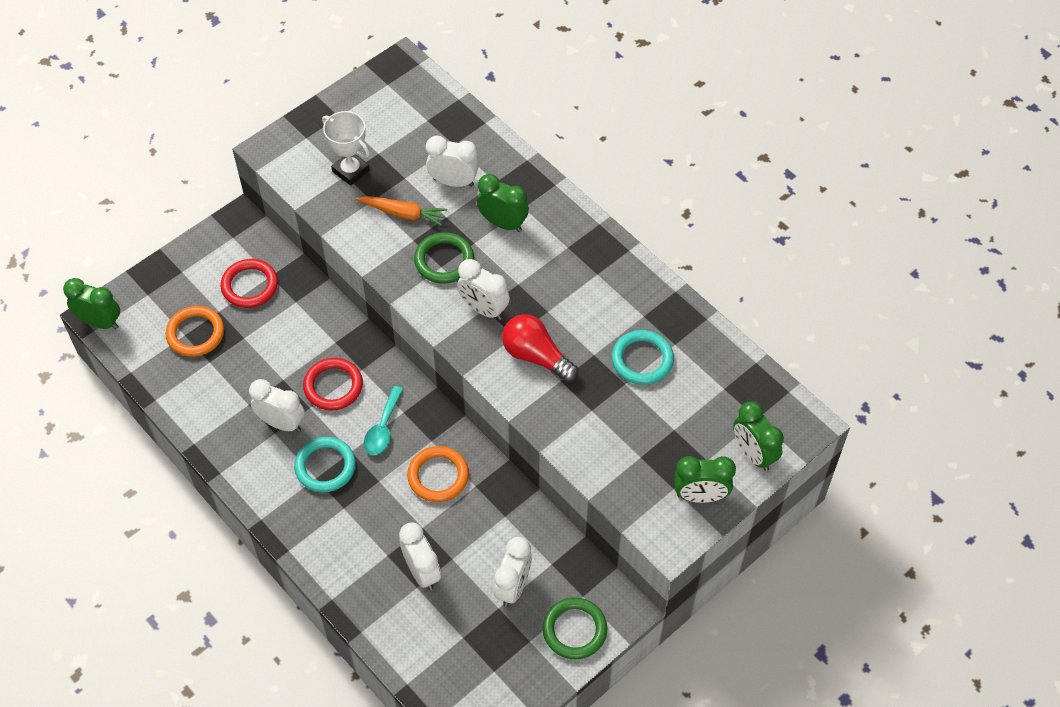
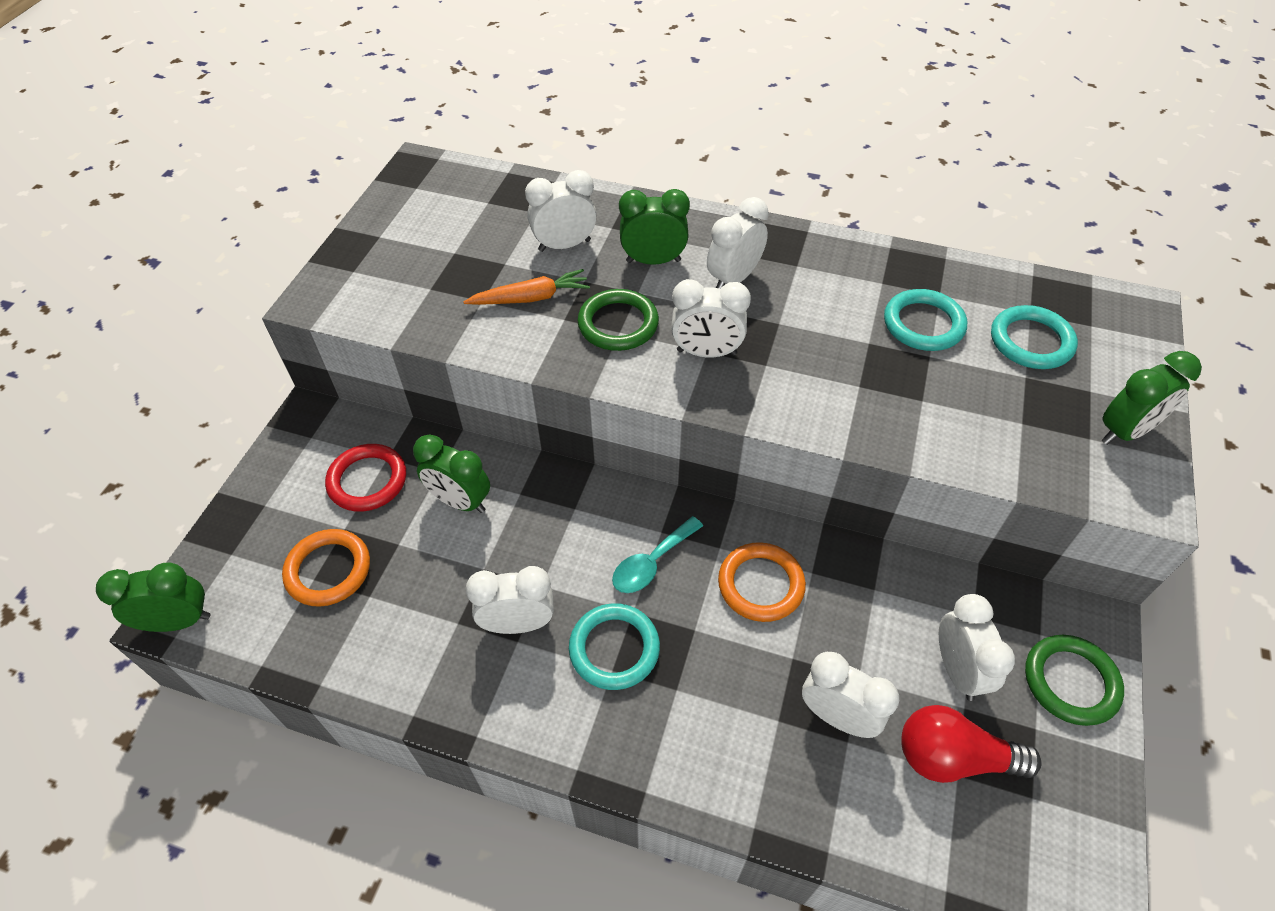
camera: 30 degrees left, 5 degrees down
(333, 386) = (554, 545): red ring -> none
(351, 171) = (433, 282): white trophy -> none
(383, 428) = (651, 563): turquoise spoon -> turquoise spoon turned 60 degrees clockwise
(536, 356) = (809, 374): red light bulb -> red light bulb (953, 757)
(545, 263) = (733, 279): none -> white clock
(703, 408) = (1031, 341): none -> turquoise ring
(753, 454) = (1126, 361): green clock -> green clock (460, 501)

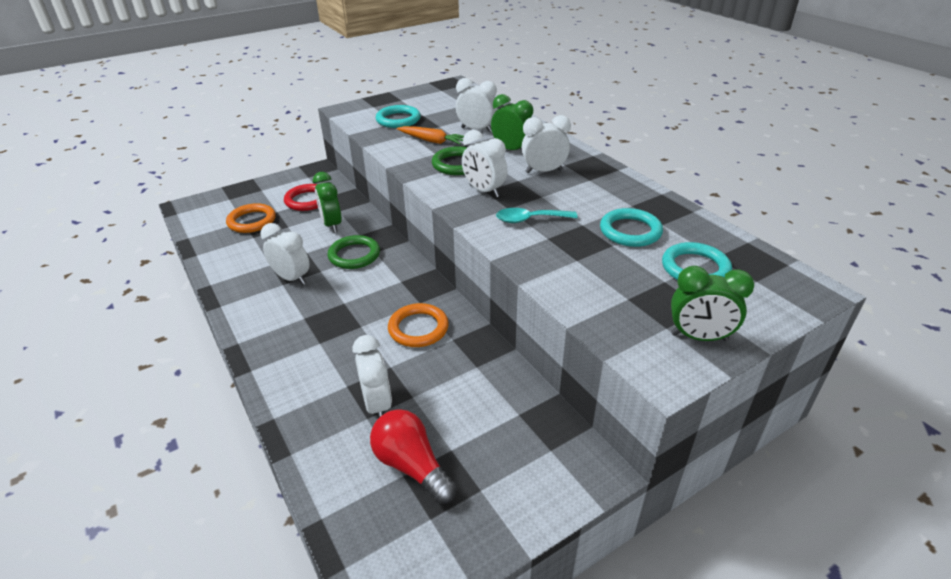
camera: 40 degrees right, 15 degrees down
(178, 621) = (184, 210): green clock -> none
(614, 649) = (316, 311): turquoise ring -> turquoise ring (398, 120)
(651, 563) = (379, 290): turquoise spoon -> turquoise spoon (529, 219)
(957, 670) = (472, 431): white clock -> none
(1070, 682) = (536, 485): green ring -> green ring (354, 255)

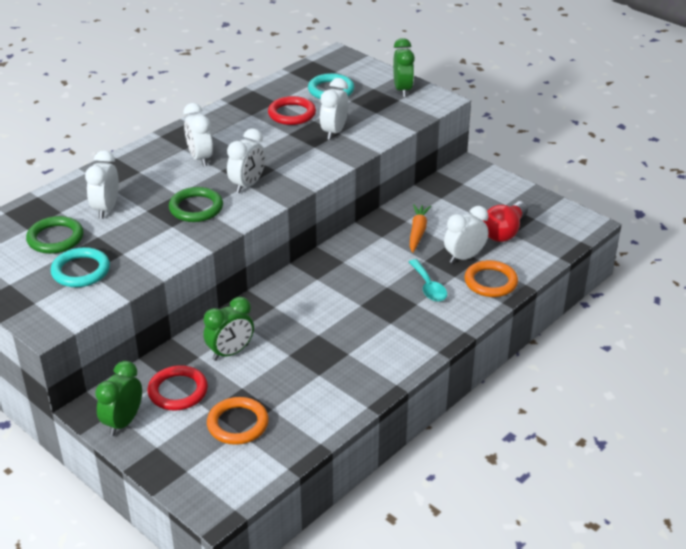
camera: 105 degrees left, 0 degrees up
(292, 278) = (337, 350): white clock -> white clock (334, 132)
(354, 255) = (284, 319): green ring -> green ring (55, 238)
(418, 328) = (376, 255): orange ring -> orange ring (490, 282)
(432, 141) = (141, 234): orange carrot -> orange carrot (418, 232)
(511, 150) = (156, 180): green clock -> green clock (123, 422)
(529, 219) = (290, 157): turquoise spoon -> turquoise spoon (428, 287)
(630, 231) = (292, 114): turquoise ring -> red ring

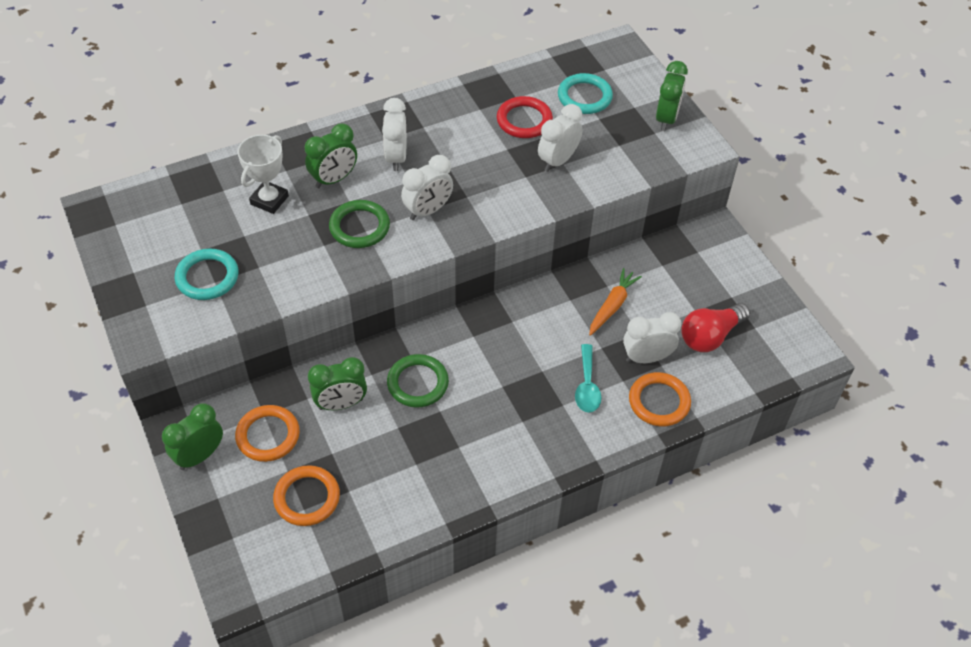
camera: 20 degrees right, 15 degrees up
(55, 238) = (202, 225): green ring -> green ring (417, 383)
(106, 209) = (269, 200): white clock -> white trophy
(155, 183) = (334, 179): none -> green clock
(178, 391) = (268, 435): red ring -> orange ring

